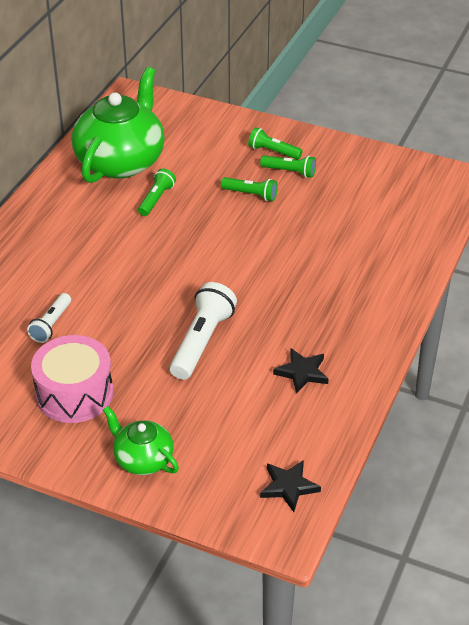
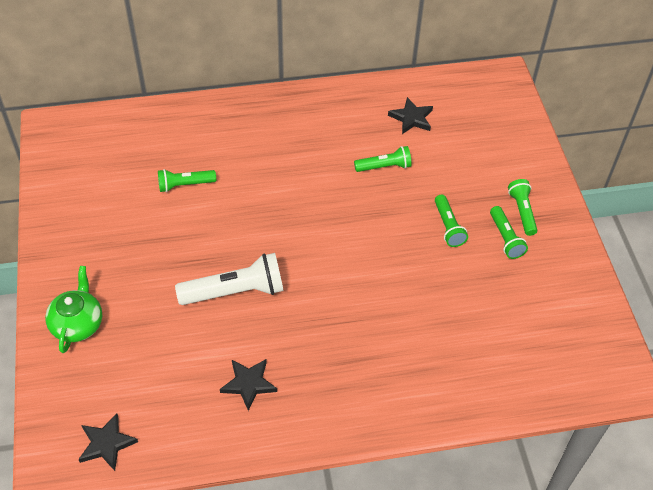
camera: 55 degrees right, 10 degrees up
(51, 325) = (185, 185): white flashlight -> green flashlight
(74, 394) = (120, 241): pink drum -> none
(121, 161) = (411, 118): green teapot -> black star

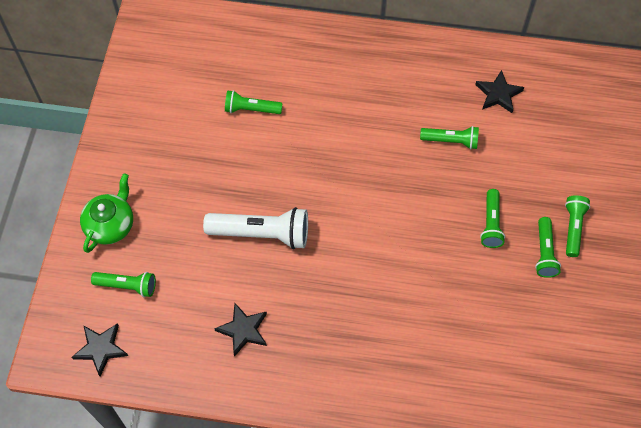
camera: 20 degrees right, 10 degrees up
(115, 376) = (127, 286): none -> green flashlight

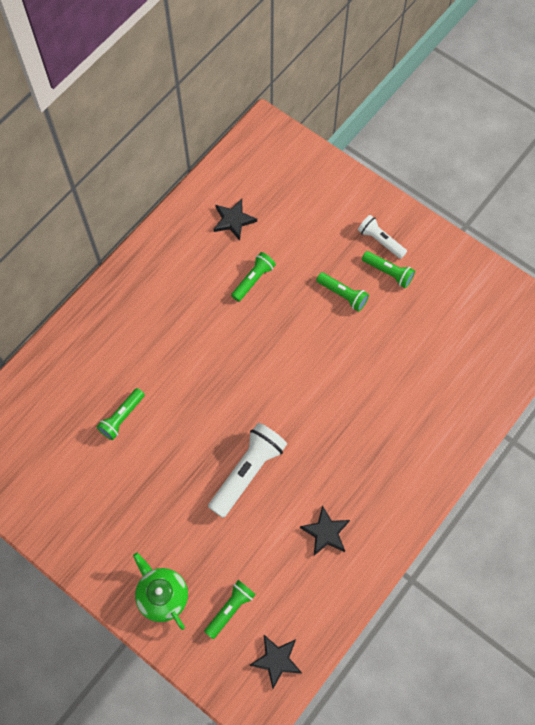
camera: 60 degrees left, 5 degrees up
(573, 228) = (380, 241): green flashlight -> white flashlight

